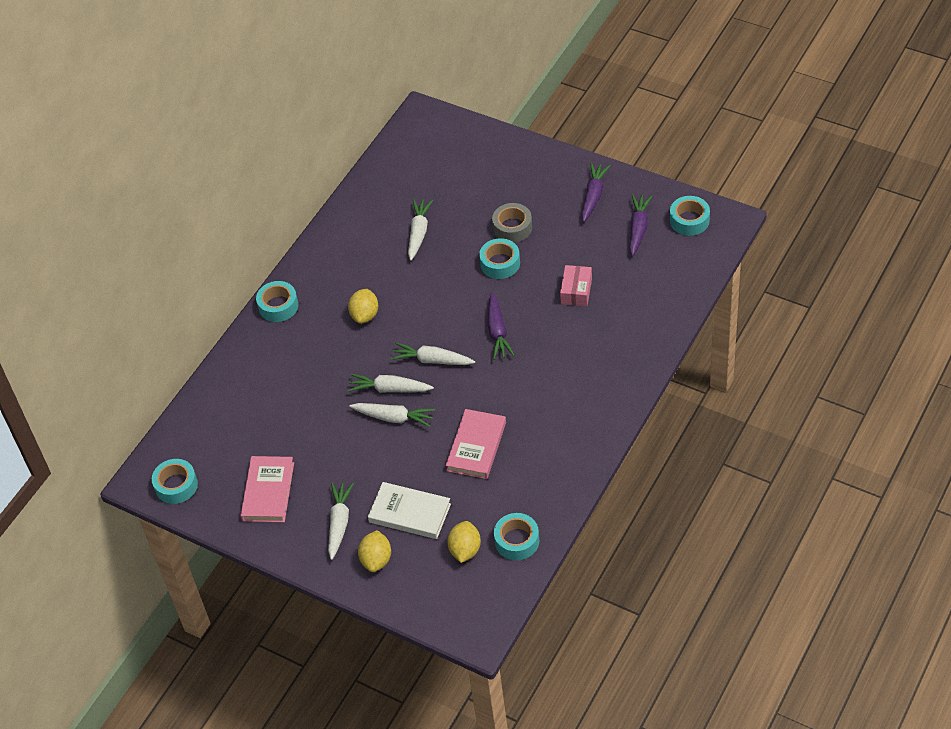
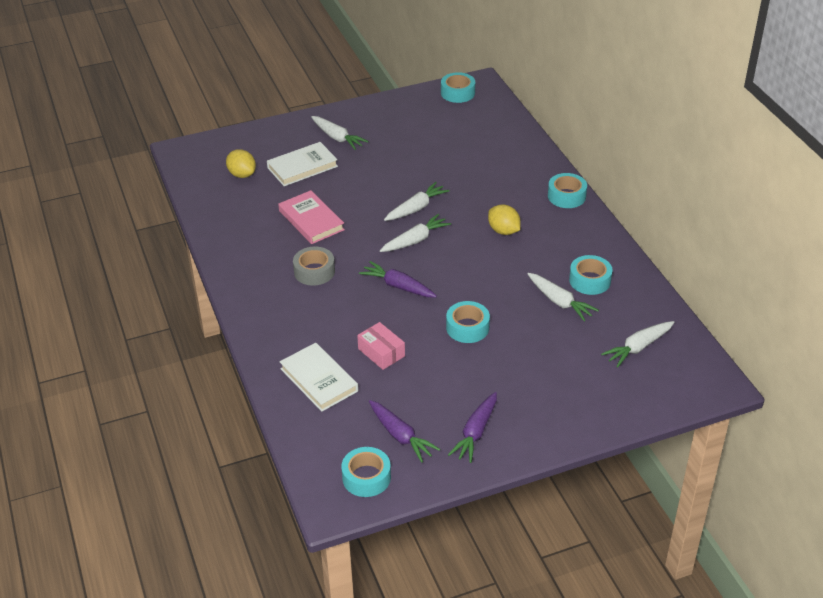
camera: 125 degrees right, 10 degrees down
(268, 491) = (402, 123): pink book -> none
(376, 559) = (289, 139): yellow lemon -> none
(394, 418) = (388, 198): white carrot -> white carrot (638, 347)
(512, 227) = (499, 358): grey tape -> grey tape (314, 271)
(517, 541) = (215, 198): turquoise tape -> turquoise tape (590, 280)
(593, 196) = (475, 432): purple carrot -> purple carrot turned 60 degrees clockwise
(639, 304) = (319, 380): none -> white book

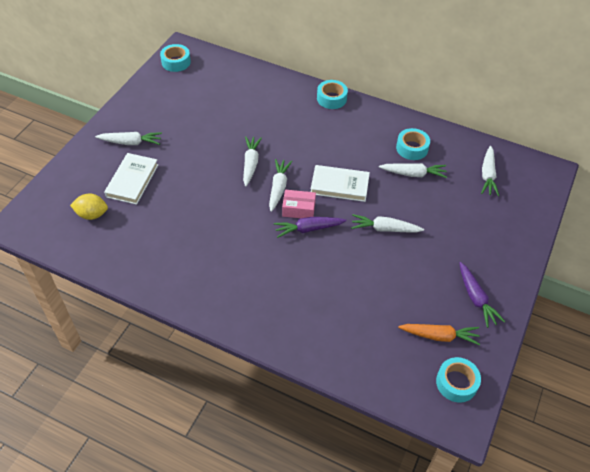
camera: 45 degrees left, 10 degrees up
(311, 220) = (190, 218): pink book -> none
(314, 271) = (240, 256): grey tape -> none
(319, 380) = (343, 336): white book -> white book (339, 185)
(381, 352) = (356, 285): pink box -> pink box (298, 209)
(400, 436) = (439, 336): purple carrot -> orange carrot
(467, 327) = (385, 229): turquoise tape -> white carrot
(503, 231) = (324, 146): yellow lemon -> none

